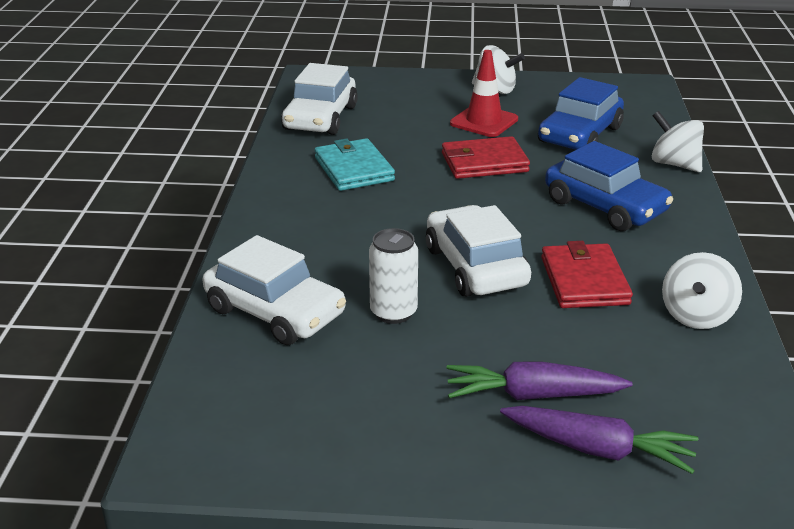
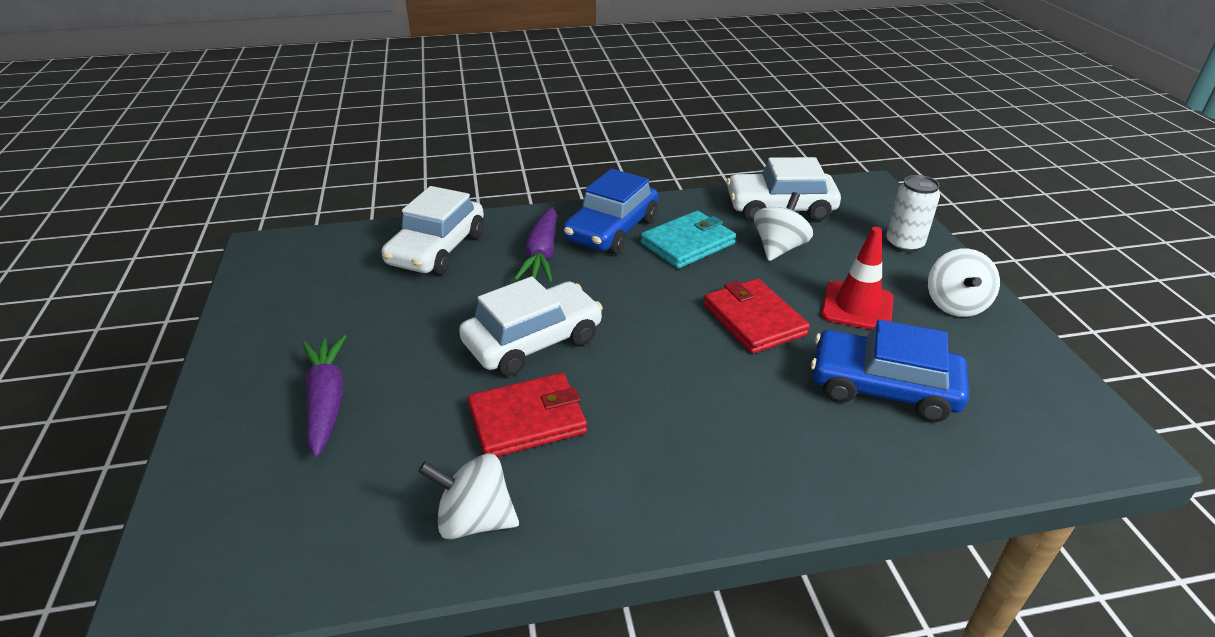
camera: 75 degrees right, 5 degrees up
(393, 312) = (446, 305): white can -> white can (904, 244)
(598, 449) = (245, 450): purple carrot -> purple carrot (541, 255)
(605, 206) = (701, 424): blue car -> blue car (611, 230)
(674, 164) = (862, 488): white spinning top -> white spinning top (779, 248)

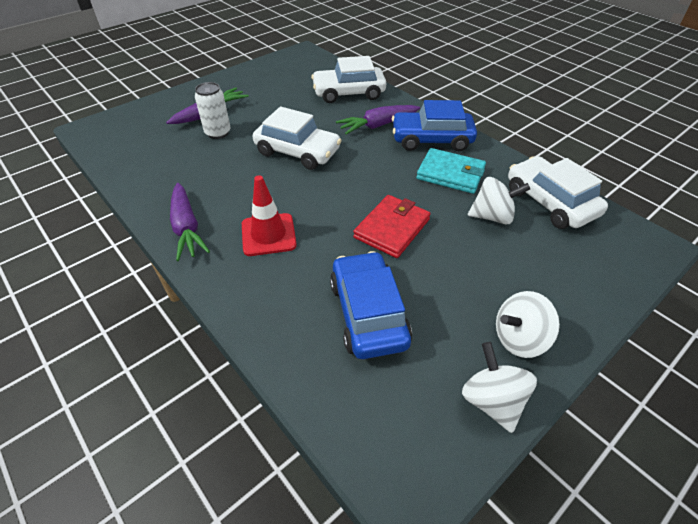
camera: 60 degrees right, 10 degrees up
(475, 520) = (159, 184): white spinning top -> white spinning top (491, 400)
(527, 419) = (235, 173): red wallet -> none
(621, 511) = (186, 227): none -> purple carrot
(857, 307) = (456, 277): red traffic cone -> red traffic cone (268, 234)
(904, 244) = (580, 286): white can -> white can (218, 133)

